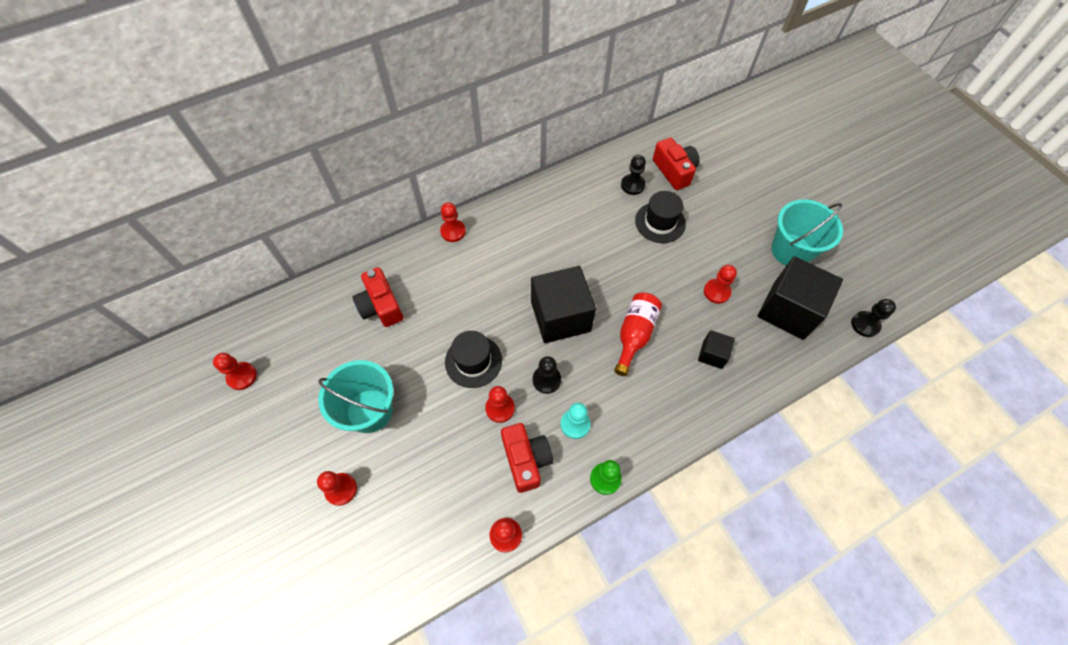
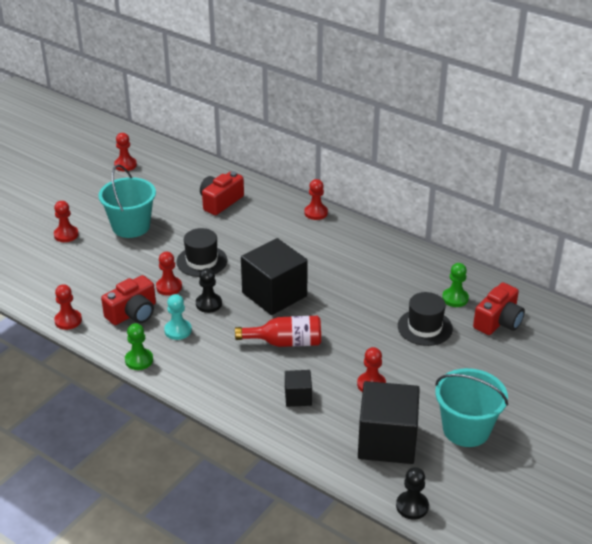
camera: 65 degrees right, 25 degrees down
(632, 185) = (455, 298): black pawn -> green pawn

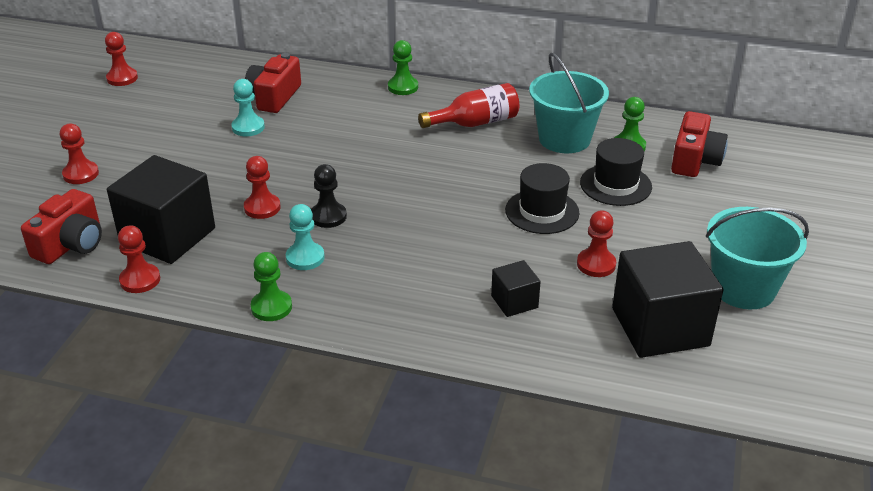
camera: 20 degrees left, 0 degrees up
(131, 226) = (169, 147): turquoise bucket -> turquoise bucket (564, 139)
(133, 313) = (230, 250): red camera -> red camera (71, 244)
(190, 223) = (248, 127): none -> turquoise pawn
(202, 261) = (289, 168): black hat -> black hat (542, 211)
(274, 294) = (408, 187): black cube -> black cube (168, 236)
(285, 342) = (457, 240): red bottle -> red bottle (475, 123)
(316, 213) = (403, 87): red pawn -> green pawn
(412, 506) = (744, 398): black pawn -> none

